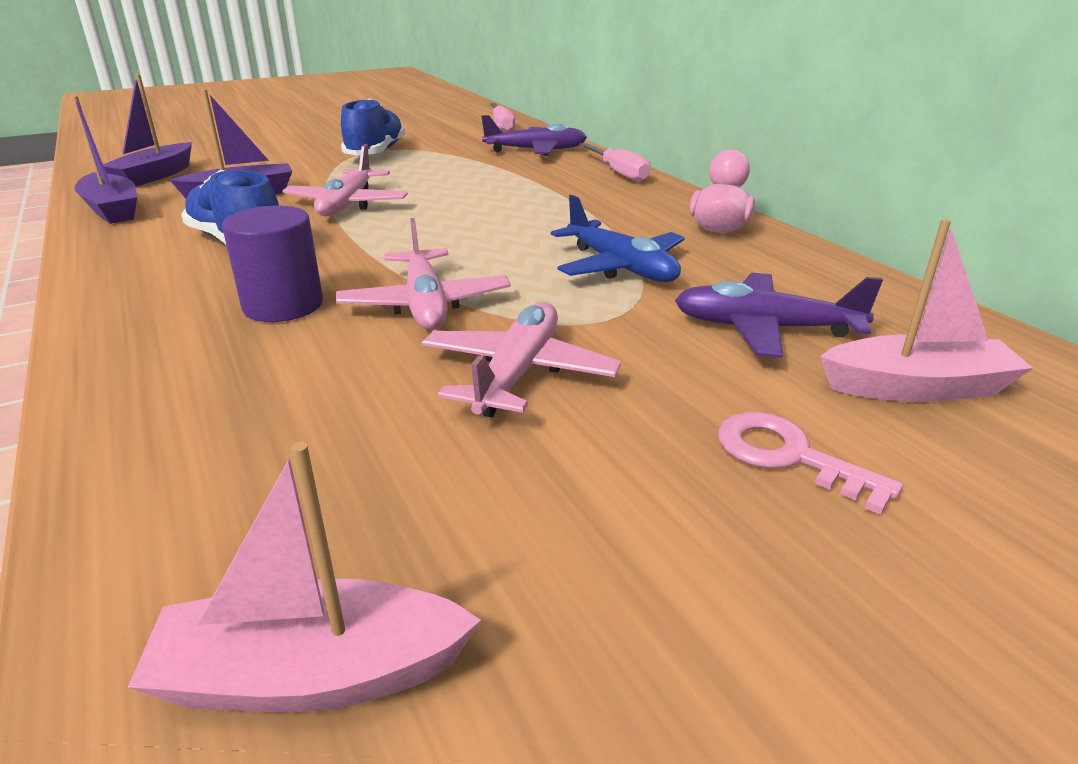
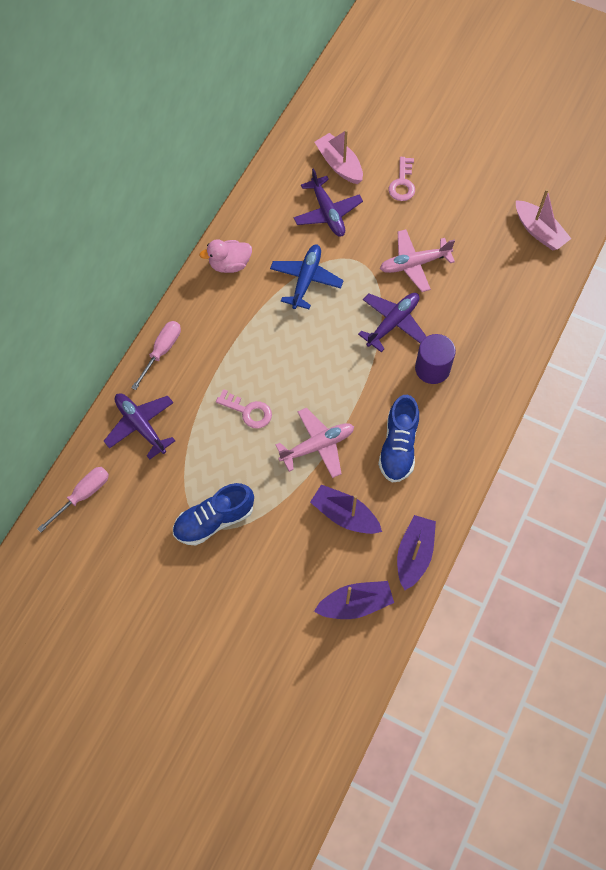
camera: 125 degrees left, 35 degrees up
(425, 304) = (393, 323): pink plane -> purple plane
(464, 188) = (248, 411): none -> pink key

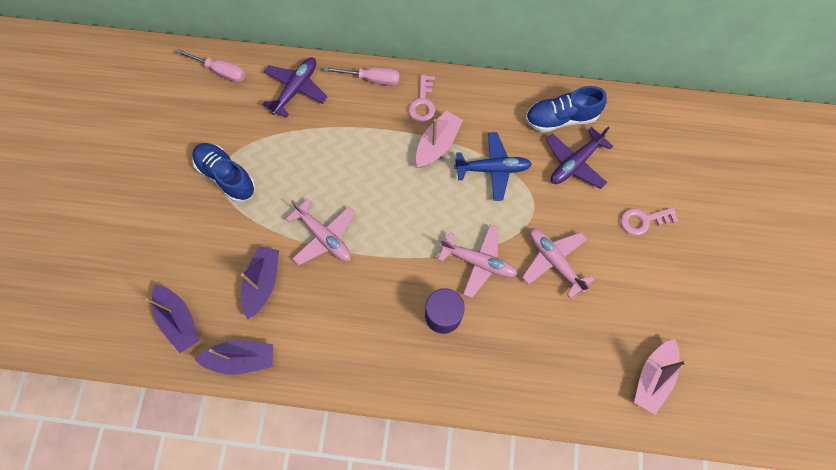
camera: 70 degrees right, 5 degrees up
(229, 264) = (481, 100): pink duck -> none
(248, 411) = (339, 167): pink key -> pink key (423, 103)
(339, 165) = (635, 155): pink boat -> pink boat (437, 144)
(393, 323) = (478, 262): purple plane -> pink plane
(398, 447) = (347, 309): blue shoe -> blue shoe (561, 118)

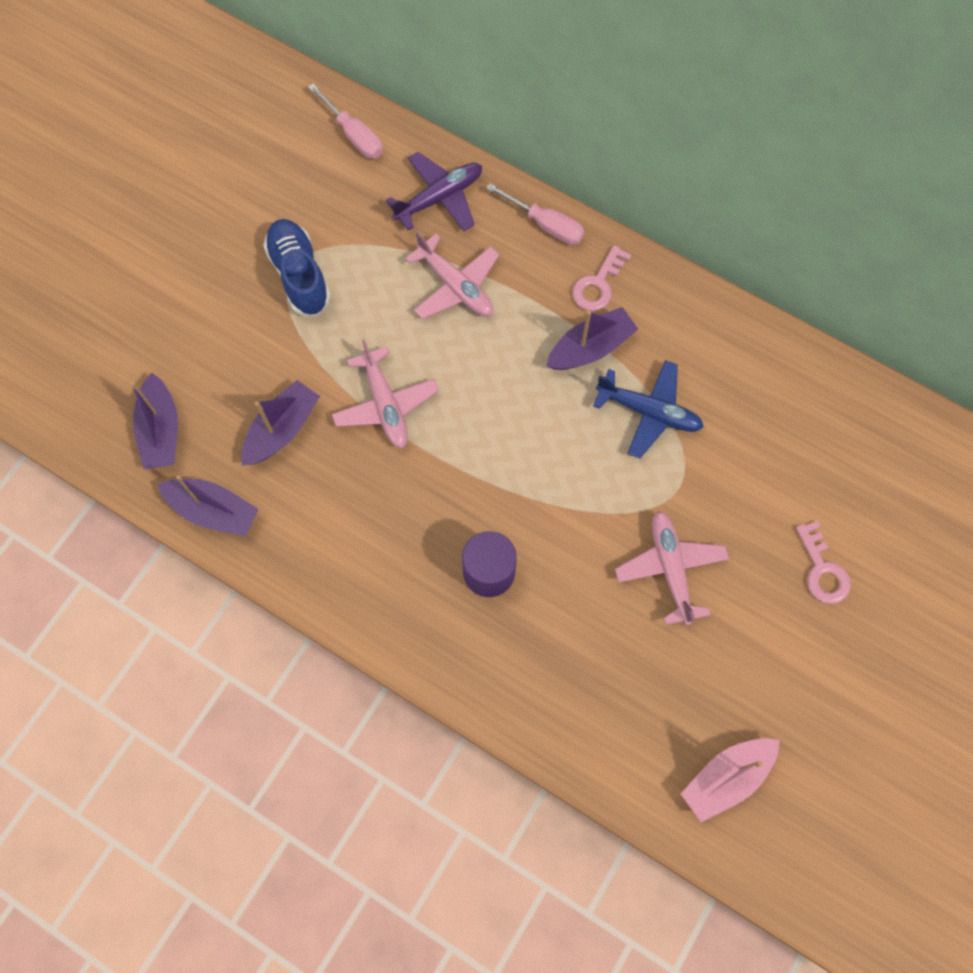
camera: 25 degrees right, 0 degrees up
(437, 144) = (590, 348): pink boat -> purple boat
(478, 262) = (569, 525): pink plane -> pink plane (456, 286)
(561, 118) = (778, 383): blue shoe -> none
(575, 163) = (766, 452): purple plane -> none
(643, 220) = (822, 569): pink key -> pink key turned 120 degrees counterclockwise

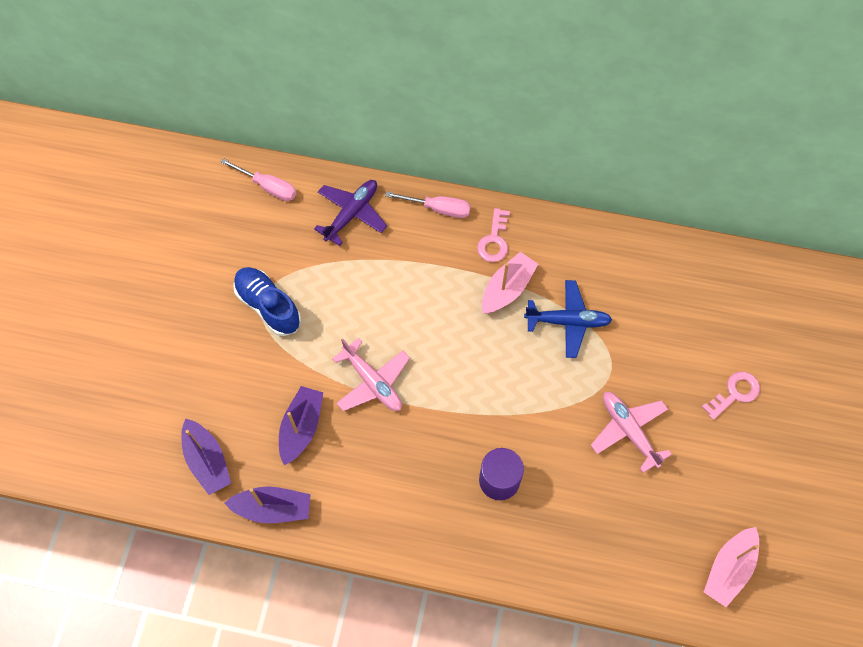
camera: 20 degrees left, 5 degrees down
(456, 286) = (390, 276): pink plane -> none
(590, 348) = (507, 289): purple boat -> pink boat
(822, 569) = (734, 393): pink key -> pink key turned 90 degrees counterclockwise

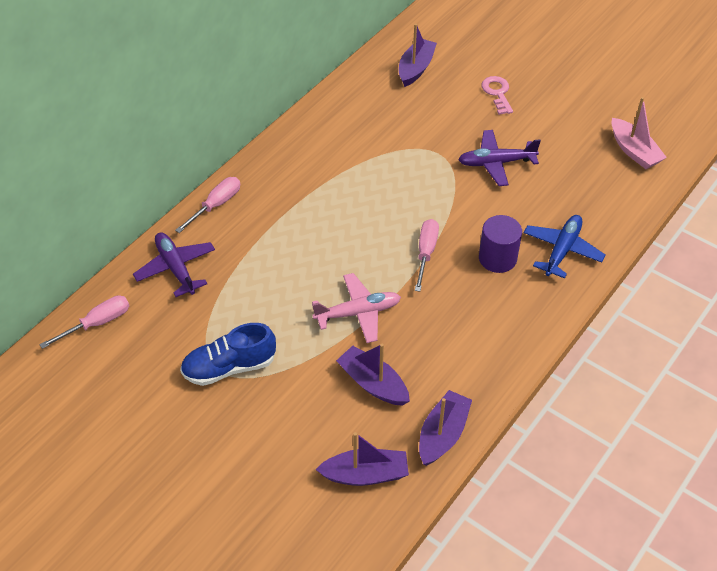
camera: 65 degrees left, 15 degrees down
(473, 411) = (426, 253): none -> pink screwdriver
(494, 240) = (274, 180): pink key -> none
(507, 289) = (325, 188): pink boat -> none
(568, 321) = (380, 162): blue plane -> blue plane (562, 250)
(628, 431) = (496, 163): pink plane -> purple plane
(722, 298) = (416, 68): none -> purple boat

